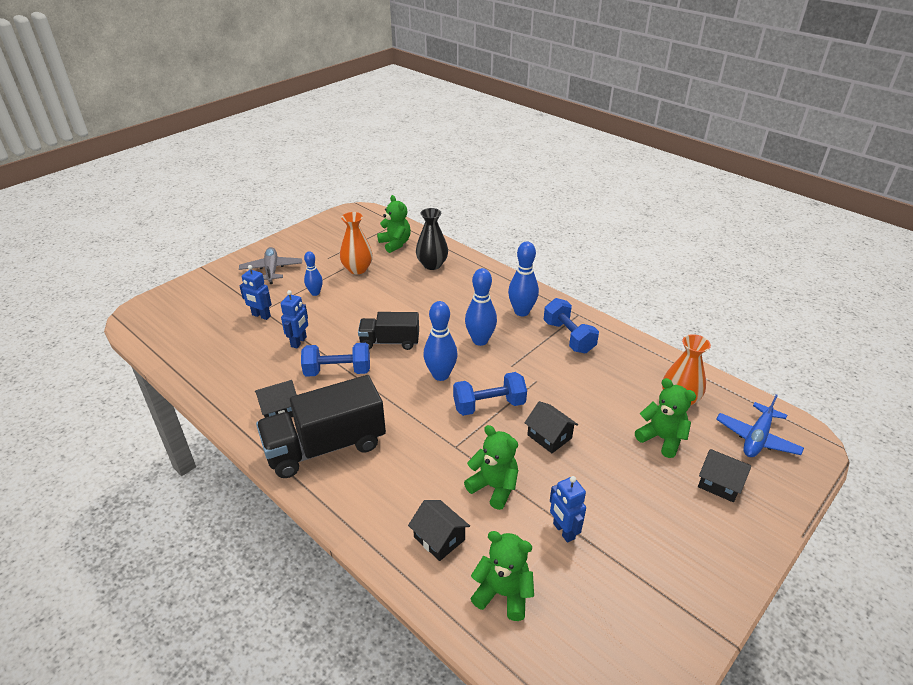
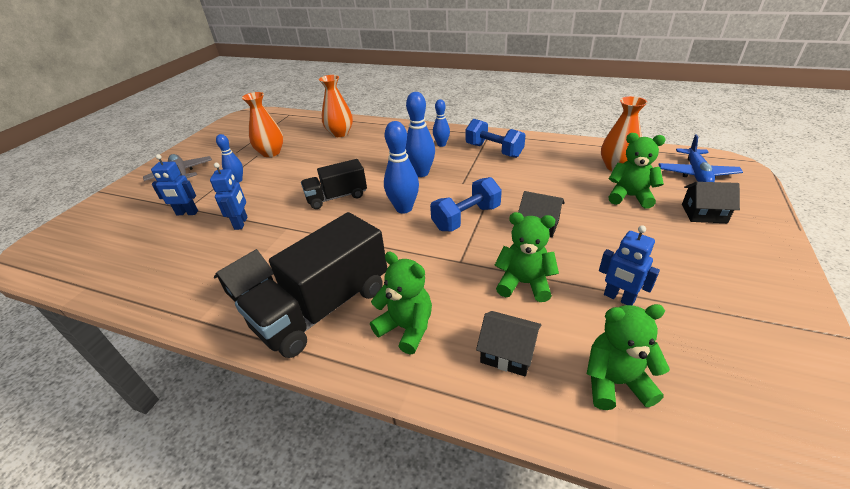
camera: 20 degrees left, 0 degrees up
(338, 371) = (298, 235): blue dumbbell -> none
(395, 244) = (296, 127): green teddy bear -> green teddy bear (406, 328)
(432, 265) = (340, 133): black vase -> orange vase
(521, 312) = (441, 144): blue bowling pin -> blue bowling pin, size x0.62

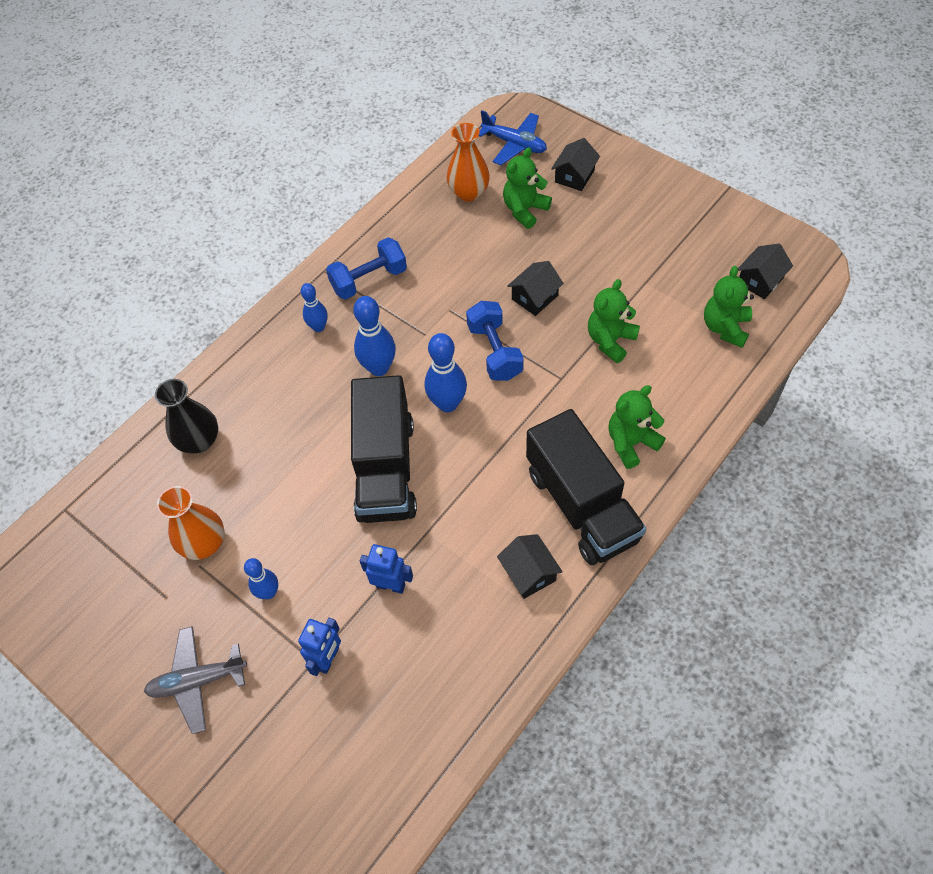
camera: 70 degrees left, 20 degrees up
(337, 197) = (386, 469): black truck -> black truck, size x1.68
(340, 133) = (199, 441): orange vase -> black vase
(507, 353) = (680, 380): black house -> black house (760, 281)
(618, 298) = (651, 286): blue robot -> none

